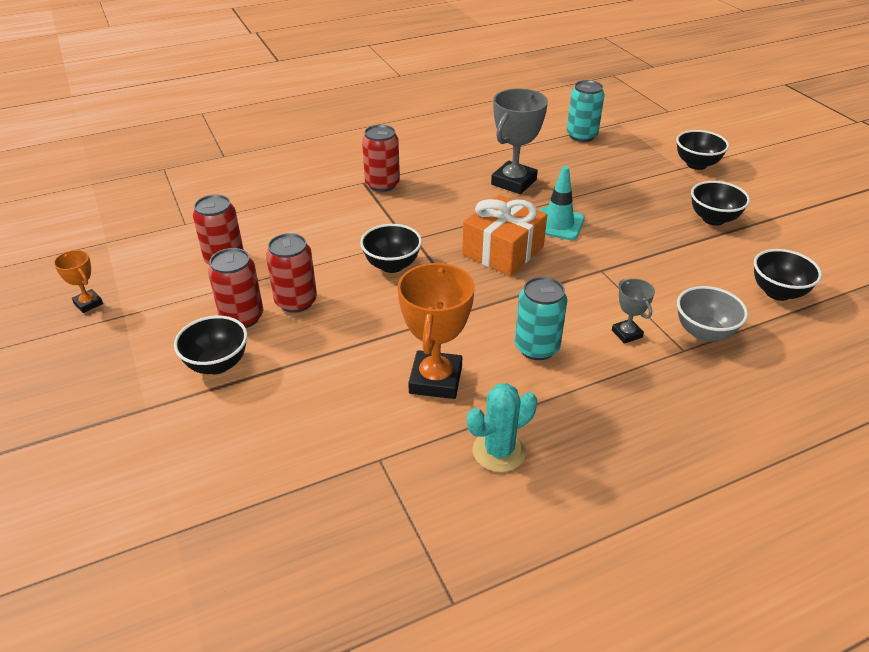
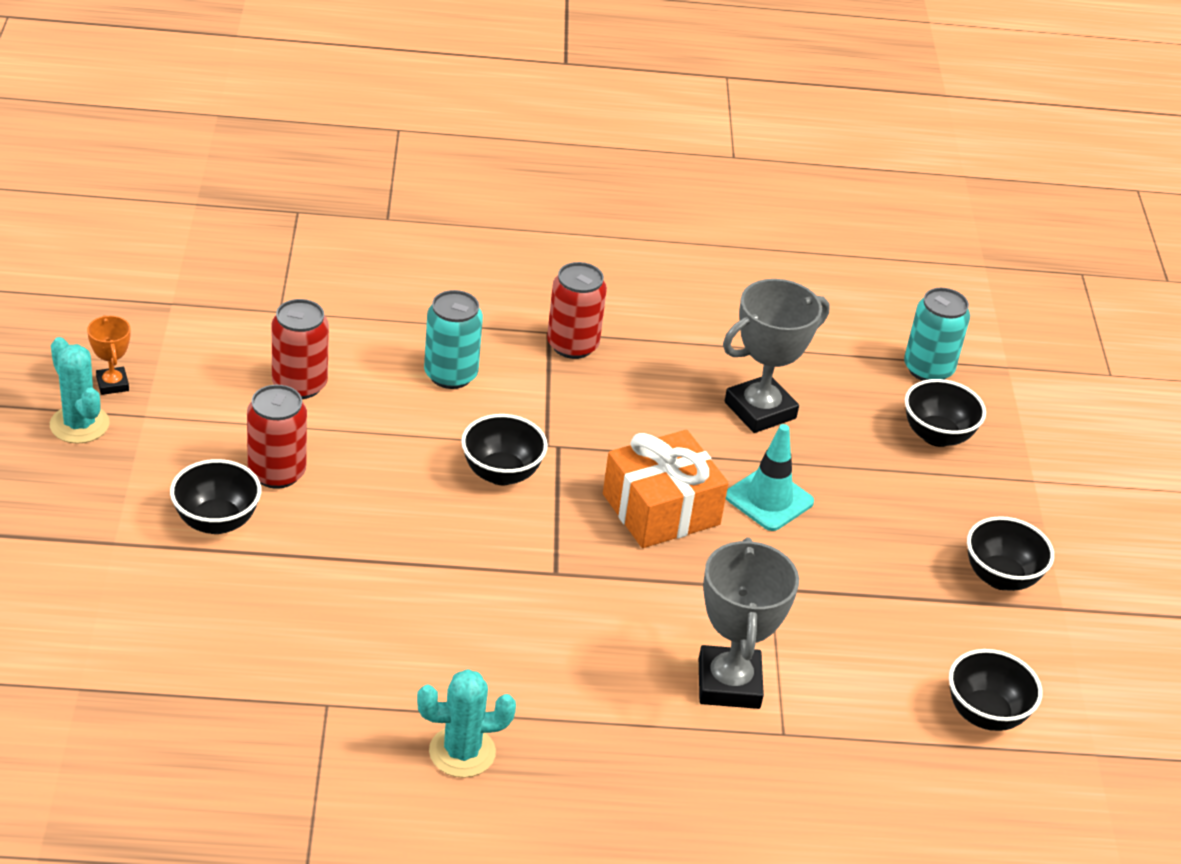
camera: 20 degrees right, 0 degrees up
(76, 338) = (79, 424): none -> turquoise cactus
(296, 301) = (352, 477): red can -> none
(436, 380) = (450, 643): orange trophy -> none
(537, 348) = (601, 654): turquoise can -> turquoise can (450, 375)
(626, 334) = (728, 684): grey trophy -> grey trophy, size x1.96
(696, 164) = (1062, 483): black bowl -> black bowl (937, 435)
(704, 332) = (831, 723): grey bowl -> none

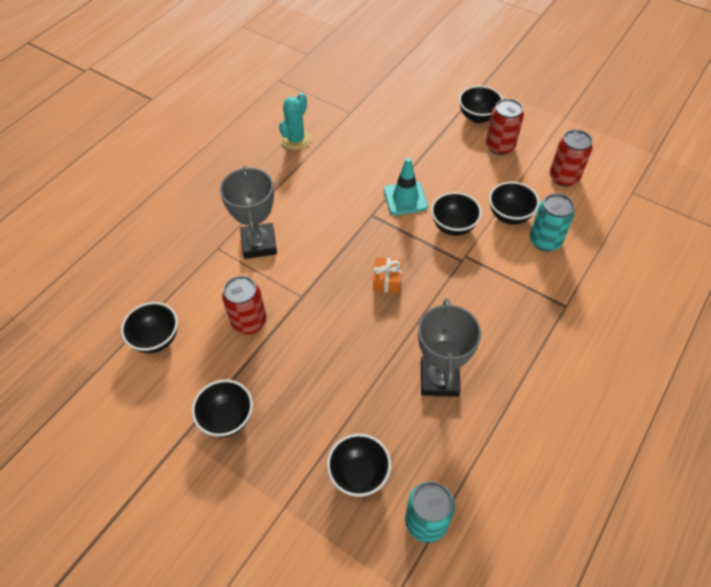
camera: 130 degrees right, 15 degrees up
(79, 424) = (567, 96): turquoise cactus -> none
(112, 384) = (593, 114): orange trophy -> none
(430, 421) = (509, 216): none -> black bowl
(572, 345) = (548, 311): red can -> red can (249, 322)
(661, 509) = (387, 280): orange gift -> orange gift, size x0.52
(728, 684) = (259, 244): grey trophy -> grey trophy turned 45 degrees clockwise
(769, 499) = (363, 336): turquoise traffic cone -> turquoise traffic cone (405, 198)

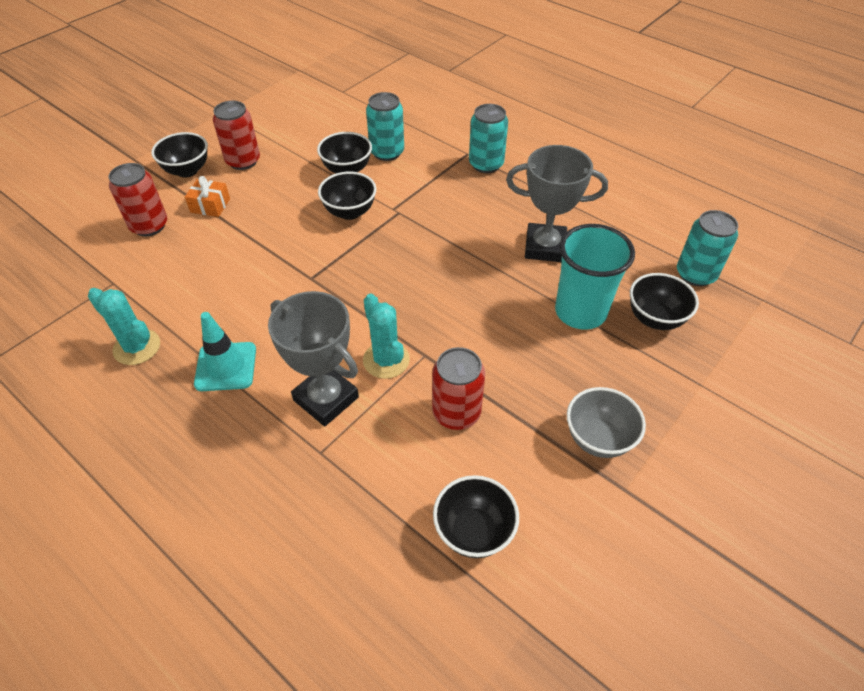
camera: 85 degrees left, 5 degrees down
(227, 419) = (598, 439): black bowl -> grey bowl
(259, 244) = (326, 399): grey trophy -> grey trophy turned 45 degrees clockwise
(295, 273) = (386, 360): none -> turquoise cactus
(359, 408) = (580, 312): none -> turquoise cup
(387, 280) = (414, 274): orange gift -> orange gift (210, 205)
(405, 198) = (294, 245): turquoise traffic cone -> turquoise traffic cone (226, 367)
(552, 323) = (486, 164): none -> turquoise can
(564, 177) = (307, 126): red can -> red can (149, 226)

